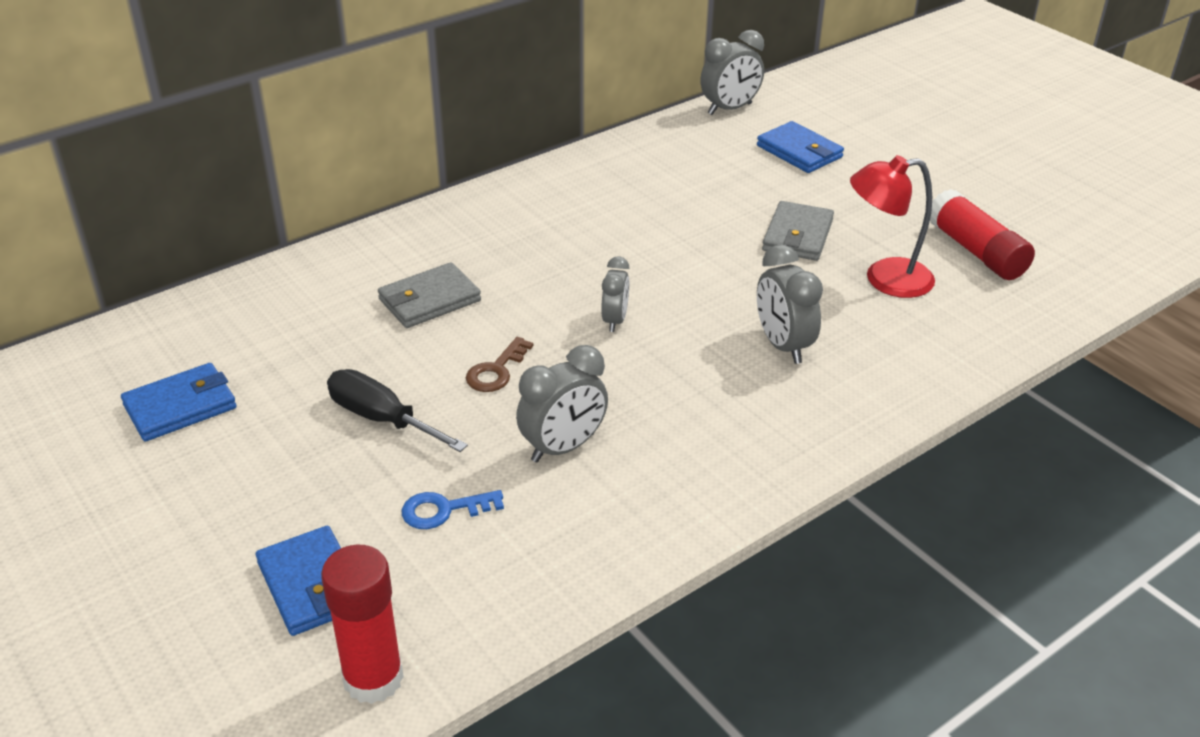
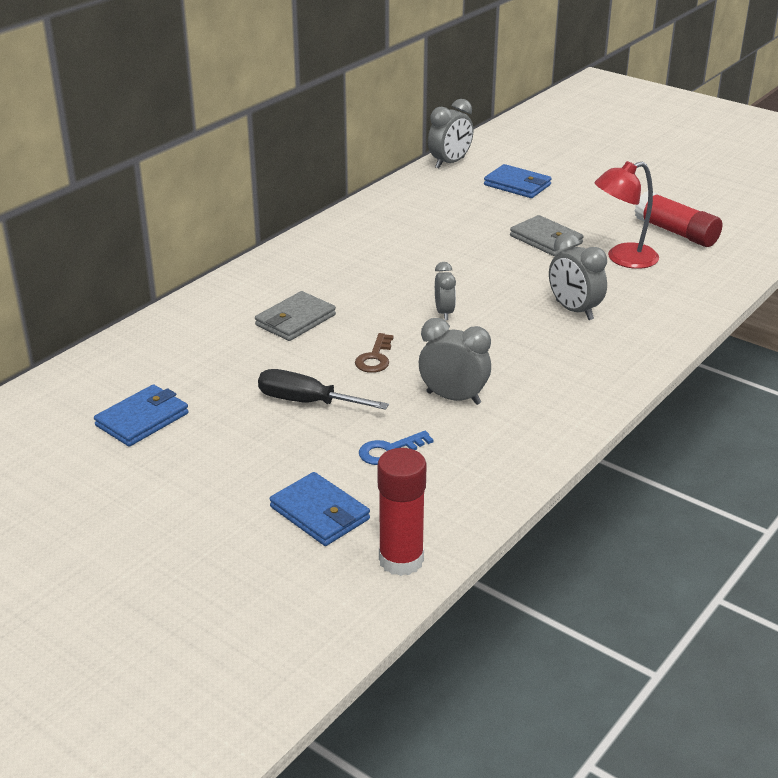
camera: 15 degrees left, 5 degrees down
(563, 448) = (453, 398): grey clock -> grey clock turned 105 degrees counterclockwise
(797, 235) = (546, 240): grey wallet -> grey wallet turned 45 degrees counterclockwise

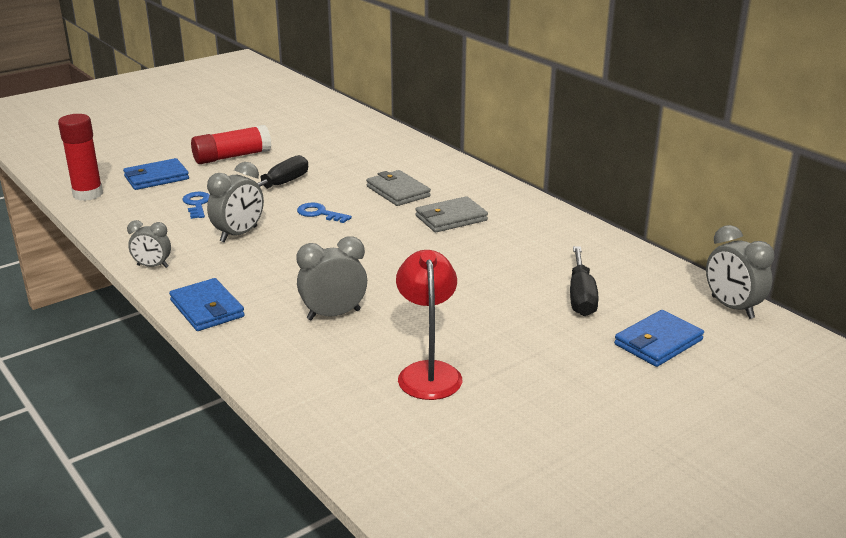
camera: 105 degrees right, 5 degrees down
(142, 419) = (302, 140): blue wallet -> blue wallet (207, 309)
(375, 358) = (319, 213): brown key -> blue key
(444, 313) = (371, 250): grey clock -> grey clock (152, 266)
(469, 213) = (581, 296): none -> black screwdriver
(546, 240) = (497, 331): grey wallet -> grey wallet (451, 218)
(676, 232) = (482, 434): red glue stick -> red glue stick (232, 157)

